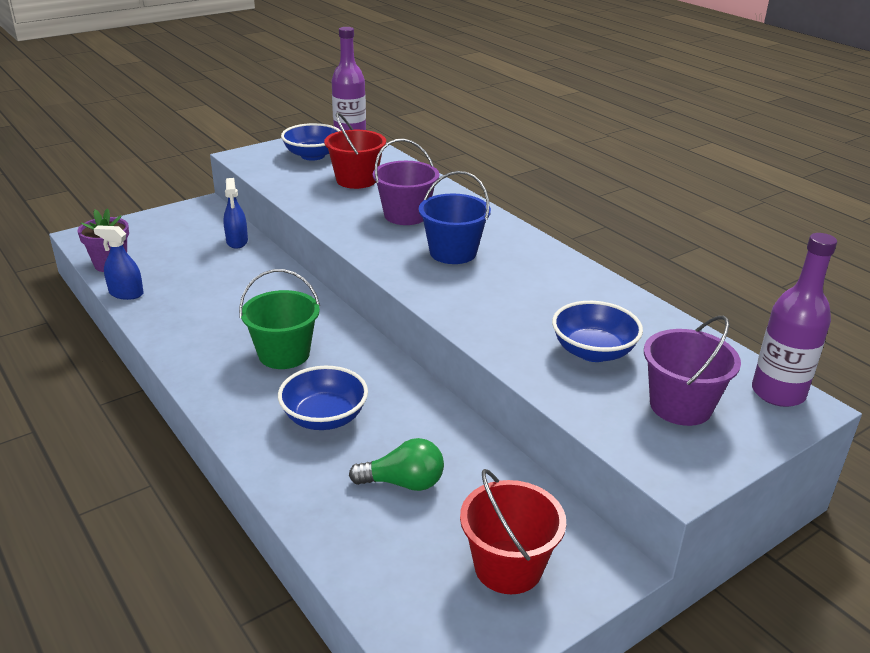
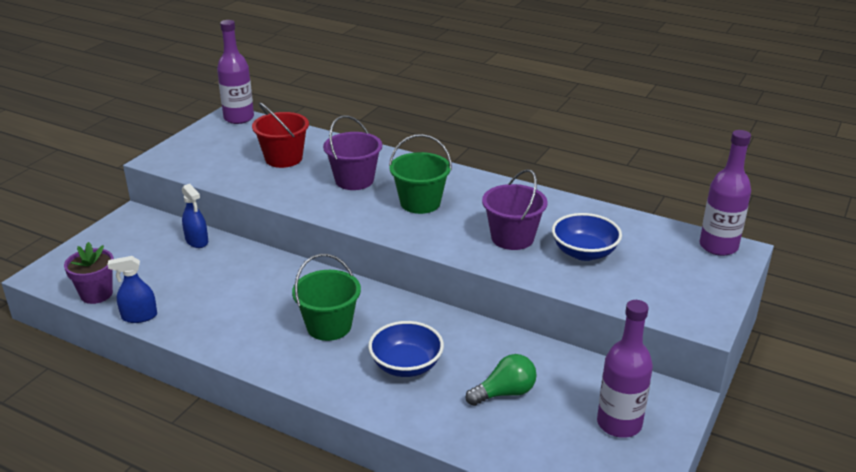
camera: 25 degrees left, 0 degrees up
(313, 155) = (223, 144): blue bowl -> none
(453, 252) = (420, 203): blue bucket -> green bucket
(508, 567) = (619, 424): red bucket -> purple bottle
(680, 406) = (668, 274): purple bucket -> purple bucket (512, 238)

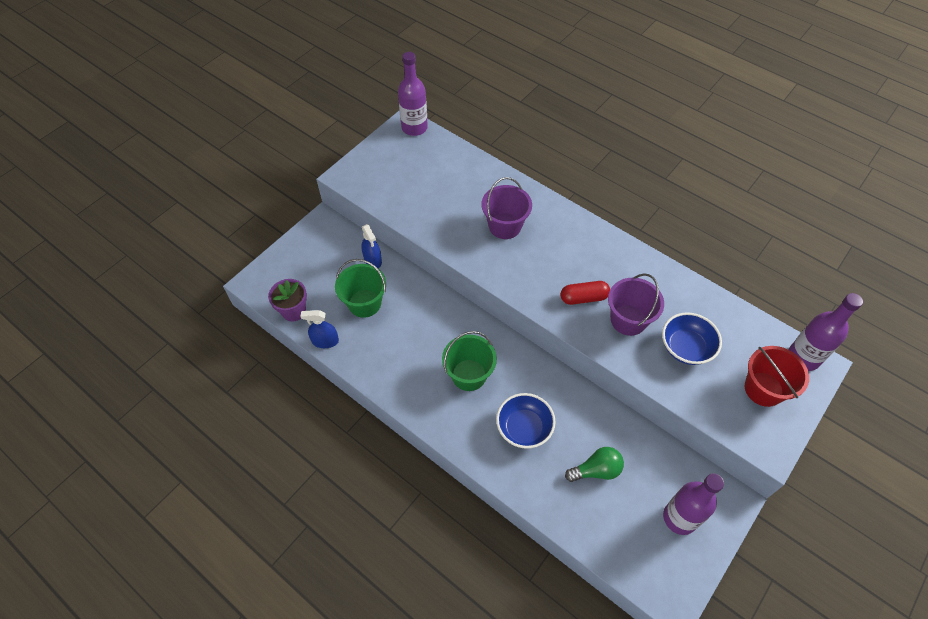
camera: 10 degrees right, 25 degrees up
(283, 158) = (448, 188): red bucket -> red bucket (763, 389)
(420, 203) = (557, 263): green bucket -> green bucket (364, 303)
(456, 226) = (583, 298): none -> red capsule

